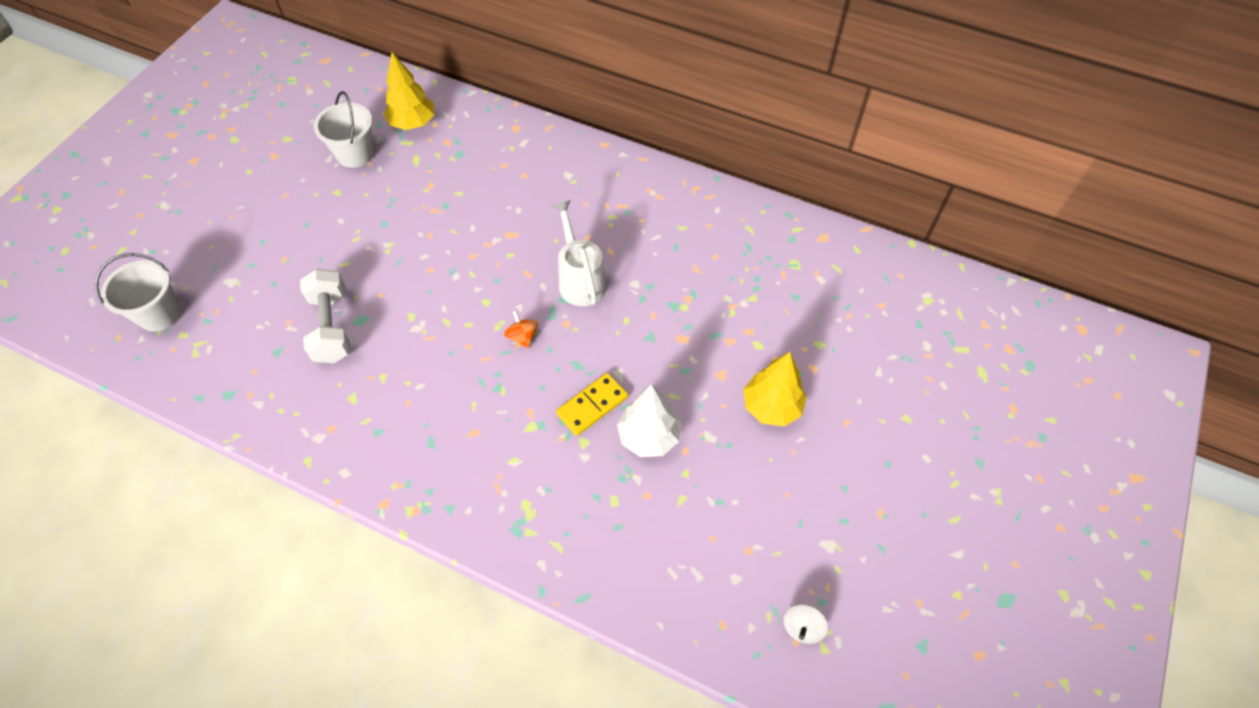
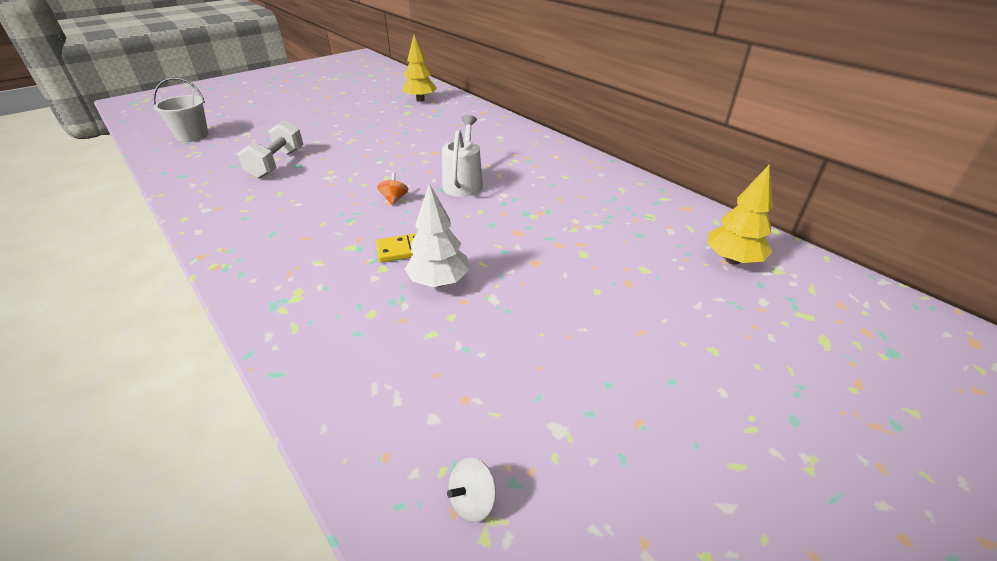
camera: 25 degrees right, 20 degrees down
(355, 154) = (374, 104): white bucket -> none
(771, 407) = (568, 297): yellow tree -> yellow tree (732, 260)

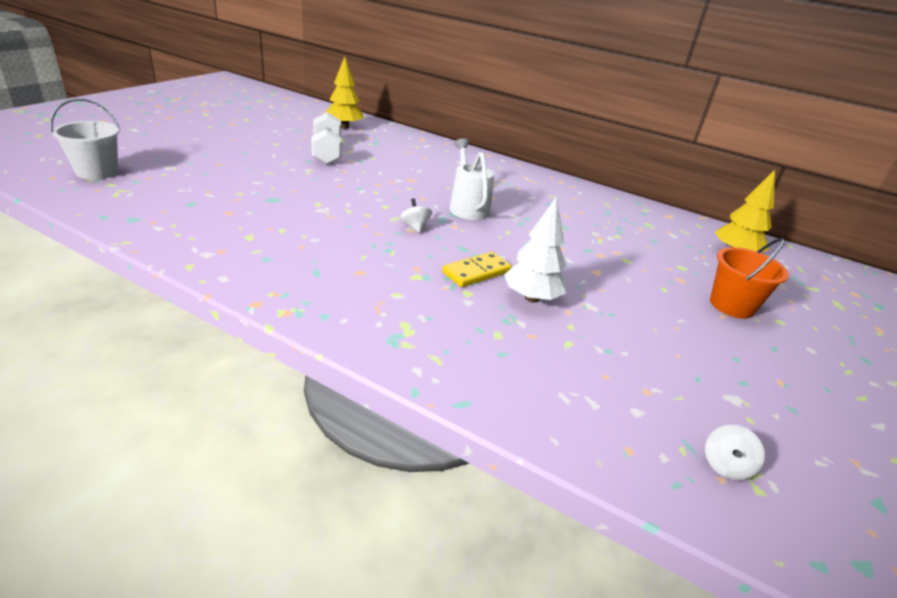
camera: 25 degrees left, 5 degrees down
(277, 164) = (246, 199): white dumbbell -> white dumbbell (327, 153)
(394, 199) = (415, 227): orange spinning top -> white spinning top
(664, 321) = (731, 305): none -> orange bucket

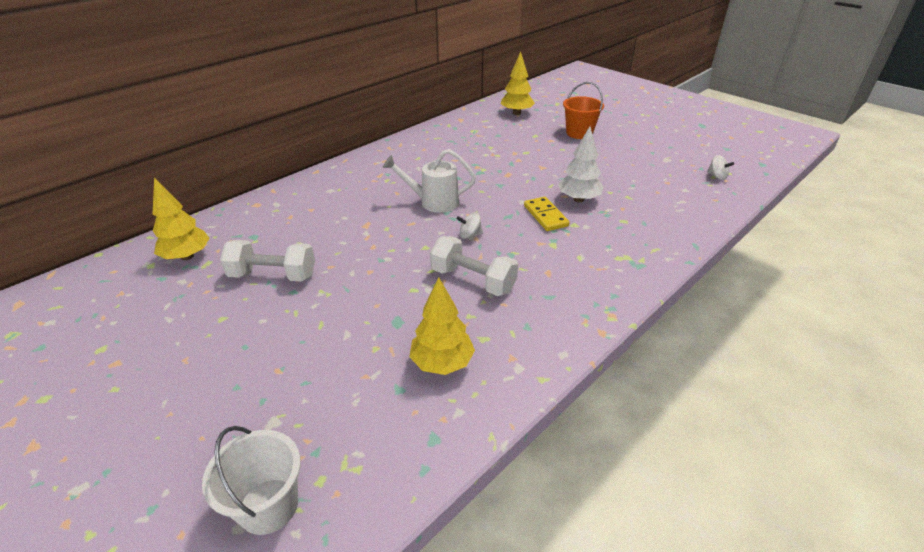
camera: 70 degrees left, 5 degrees up
(218, 219) = (442, 363): none -> yellow tree
(336, 230) = (473, 280): none -> white dumbbell

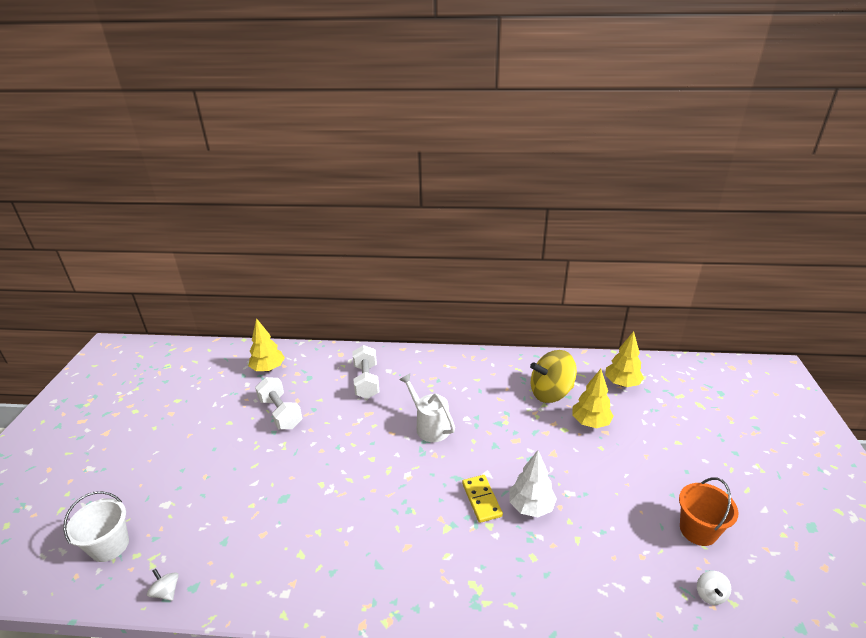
camera: 50 degrees right, 5 degrees down
(442, 363) = (261, 547): yellow tree -> yellow tree (590, 422)
(470, 235) = (409, 472): white spinning top -> white spinning top (166, 591)
(473, 280) = (357, 508): white dumbbell -> white dumbbell (366, 381)
(483, 139) = (551, 393): none -> yellow spinning top
(545, 216) = (481, 500): yellow domino -> yellow domino turned 45 degrees counterclockwise
(579, 133) = (645, 442): orange bucket -> orange bucket (698, 530)

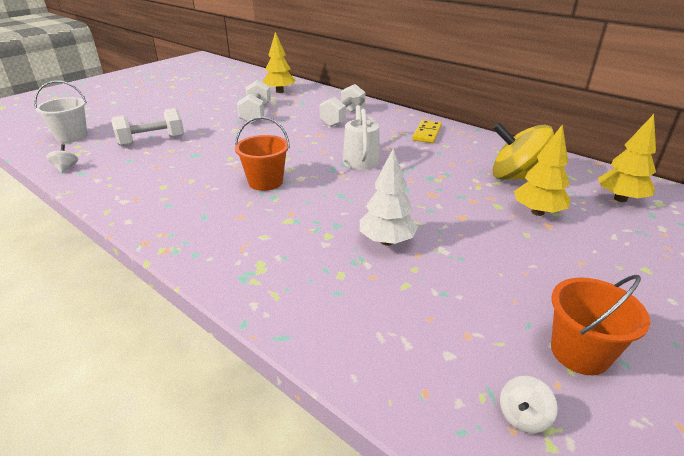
camera: 35 degrees right, 0 degrees up
(216, 503) = (152, 141): none -> white dumbbell
(384, 496) = (265, 182): none -> orange bucket
(481, 500) = (344, 217): yellow domino -> yellow domino (427, 133)

